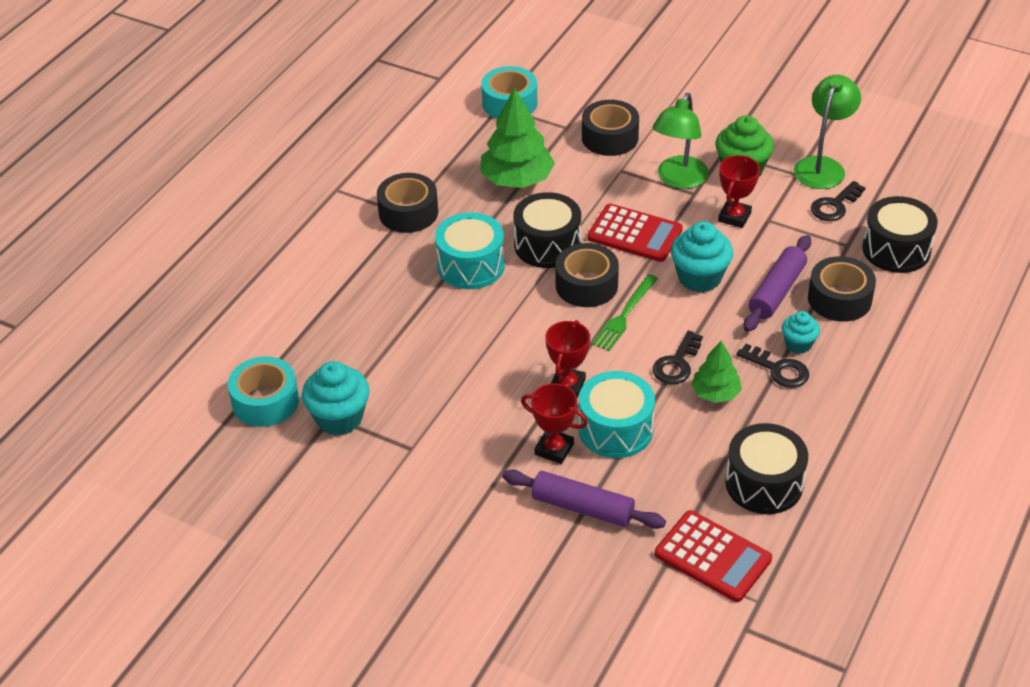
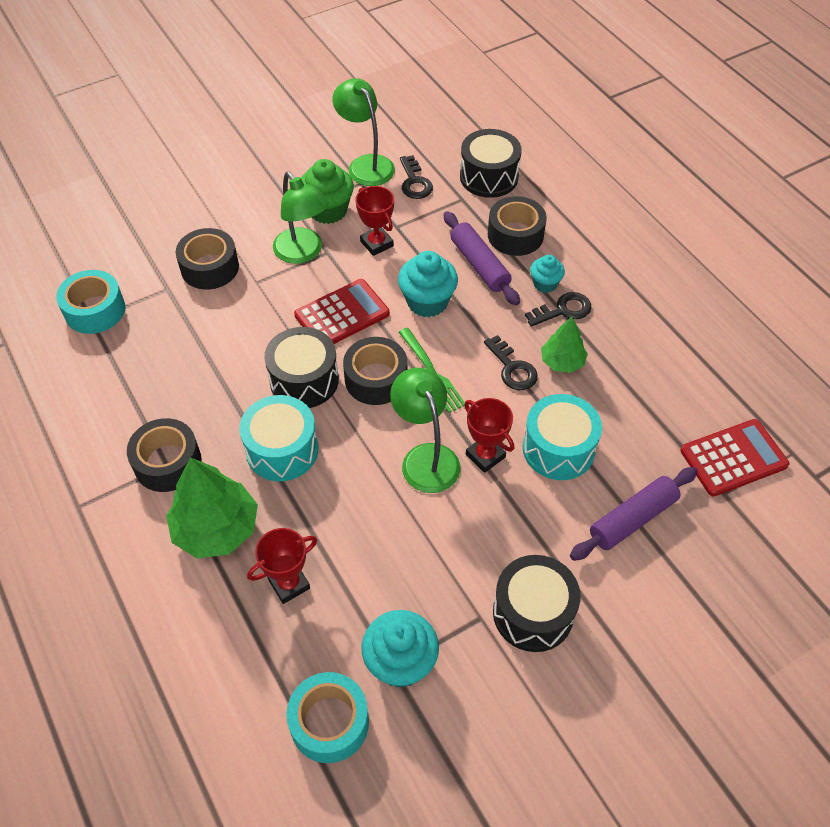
camera: 60 degrees left, 10 degrees up
(517, 179) = (201, 358): green tree -> green tree (216, 529)
(534, 350) = (425, 457): none -> green lamp
(554, 449) = (553, 504): red trophy -> red trophy (289, 584)
(764, 483) = (676, 384): black drum -> black drum (533, 613)

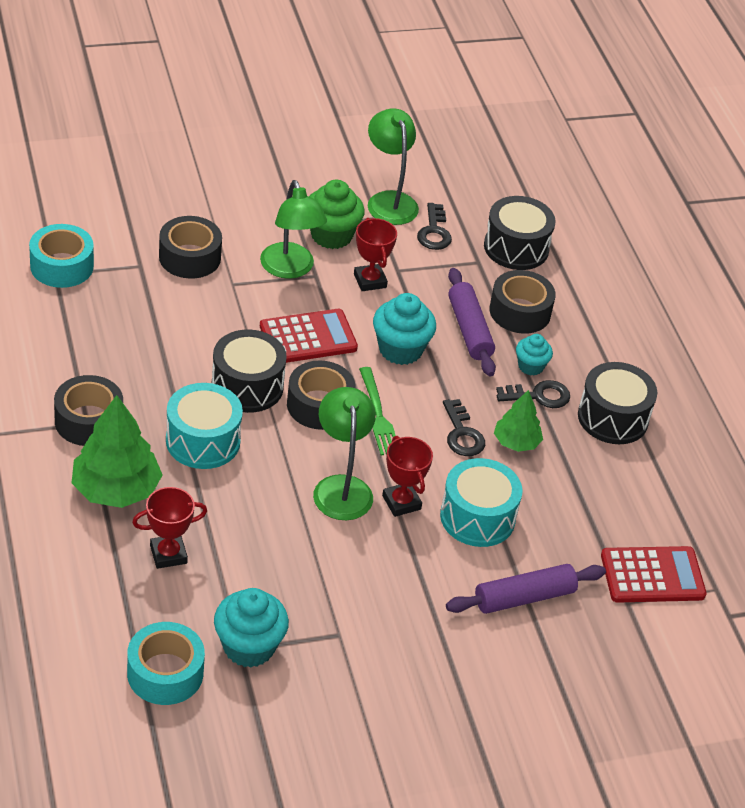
camera: 10 degrees right, 10 degrees down
(533, 613) = (391, 645): black drum -> black drum (612, 418)

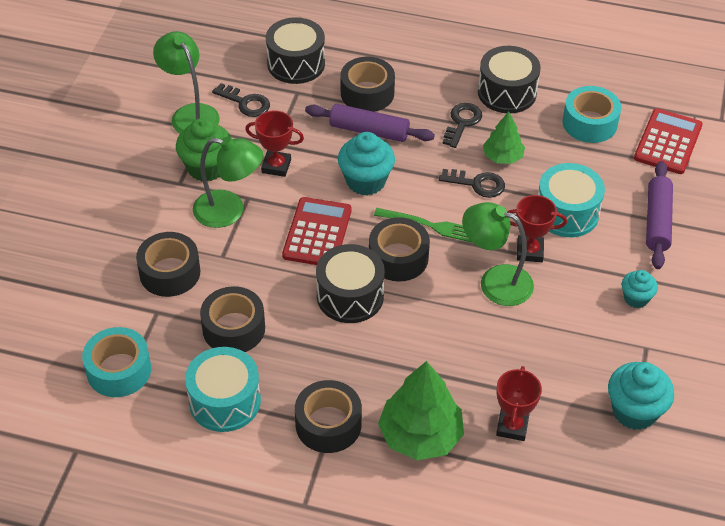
camera: 55 degrees left, 5 degrees up
(155, 321) = (233, 328): none -> black tape
(165, 673) = (639, 479): turquoise tape -> turquoise tape (589, 123)
(203, 441) = (396, 352): turquoise drum -> turquoise drum (225, 401)
(389, 201) = (190, 114): green lamp -> green lamp turned 45 degrees clockwise
(530, 366) = (429, 113): turquoise cupcake -> turquoise cupcake (636, 298)

